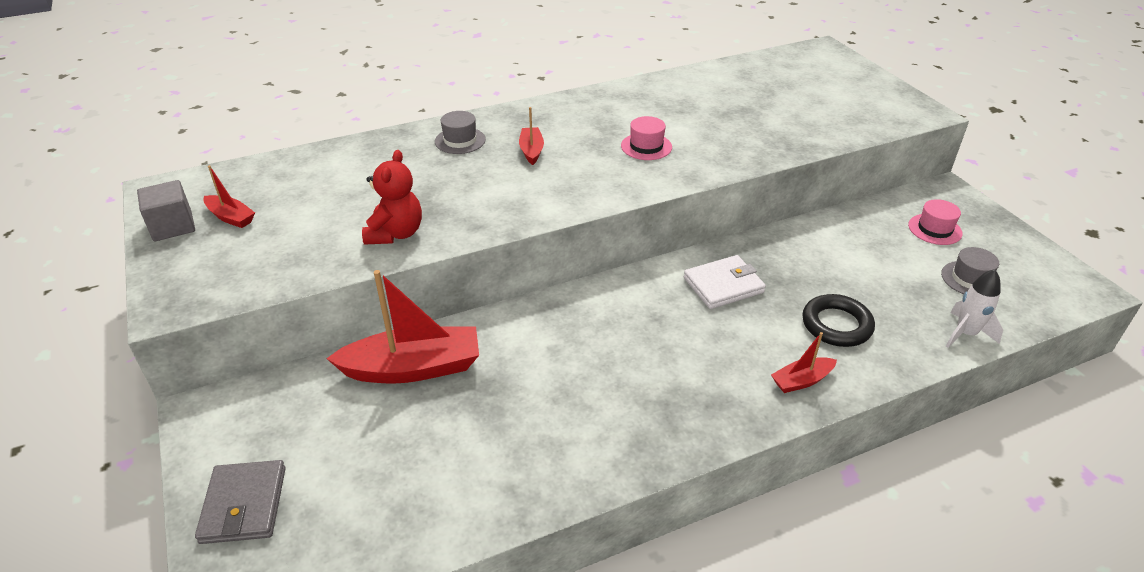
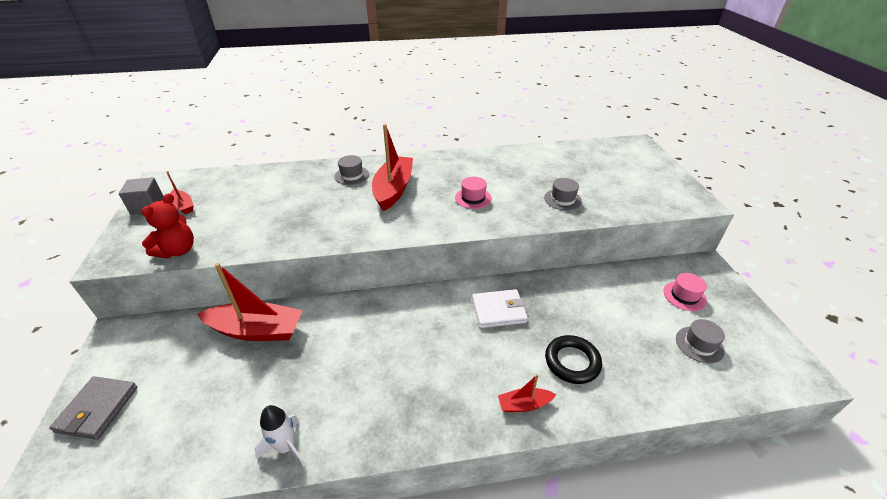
camera: 15 degrees right, 0 degrees up
(395, 234) = (272, 234): red teddy bear -> red teddy bear (178, 251)
(531, 151) = (393, 189): red boat -> red boat, size x2.04
(762, 132) = (562, 199): none -> grey hat
(965, 334) = (678, 393): white rocket -> white rocket (286, 447)

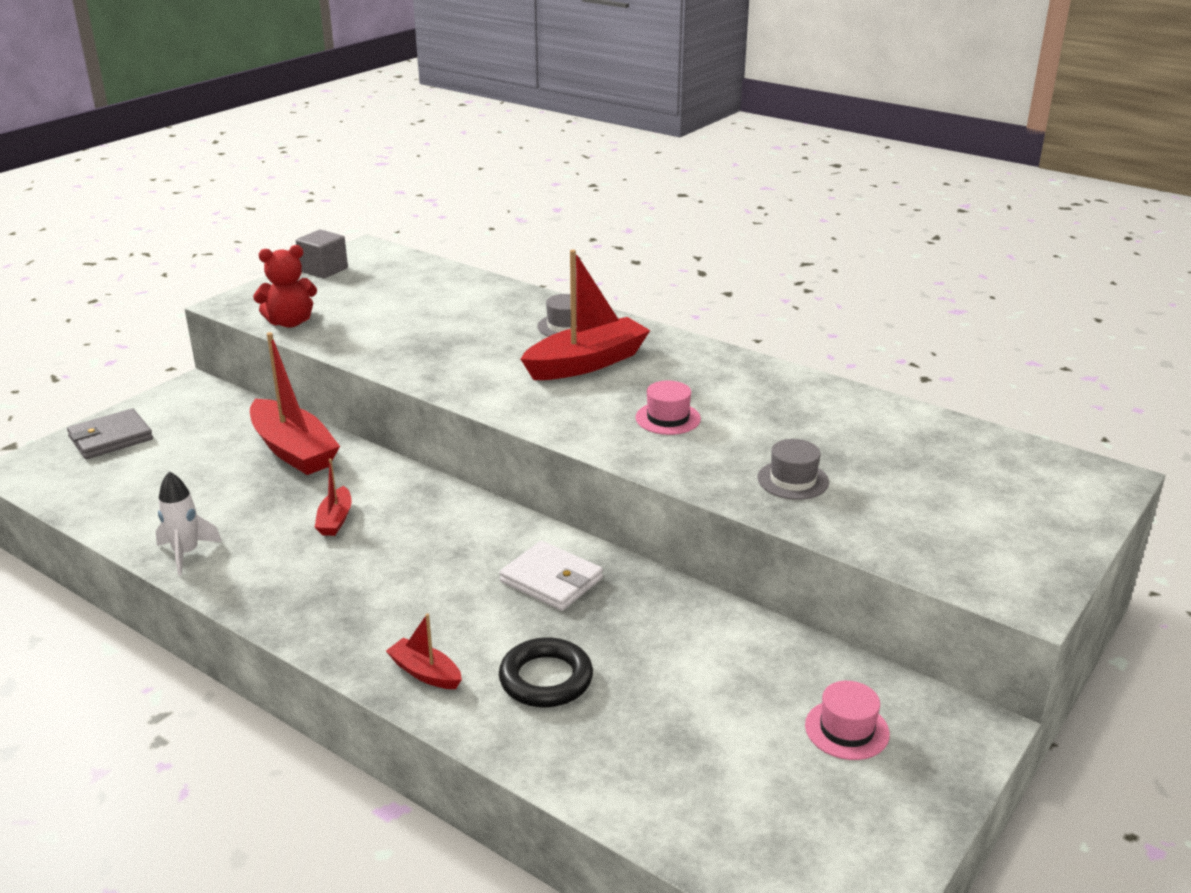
camera: 45 degrees right, 10 degrees down
(183, 206) = (353, 283): red boat -> red boat (335, 520)
(699, 344) = (751, 783): grey hat -> none

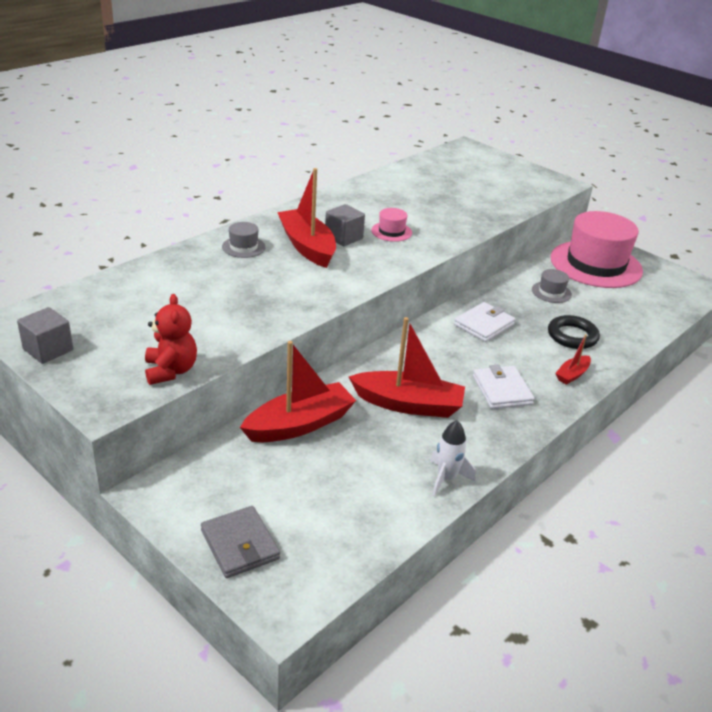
camera: 85 degrees left, 5 degrees up
(335, 520) = (408, 404): red boat -> red boat, size x2.04
(374, 598) = (502, 390): none -> white wallet
(627, 385) = (343, 237): none -> grey cube
(793, 480) = (465, 210): grey hat -> grey hat (551, 292)
(846, 729) = (596, 264): pink hat -> pink hat, size x2.43

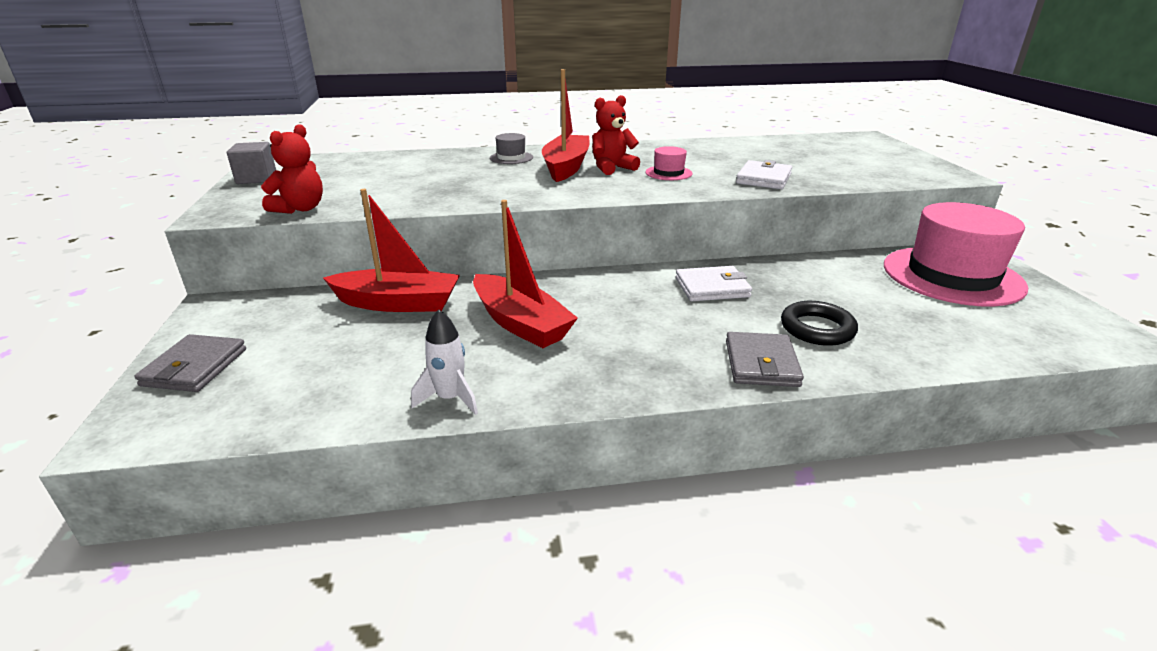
camera: 40 degrees right, 5 degrees down
(343, 237) = (612, 168): grey cube -> red teddy bear
(502, 390) = (644, 347): white wallet -> white wallet (763, 179)
(551, 292) = (846, 284): grey hat -> none
(572, 374) = (761, 363): red boat -> grey wallet

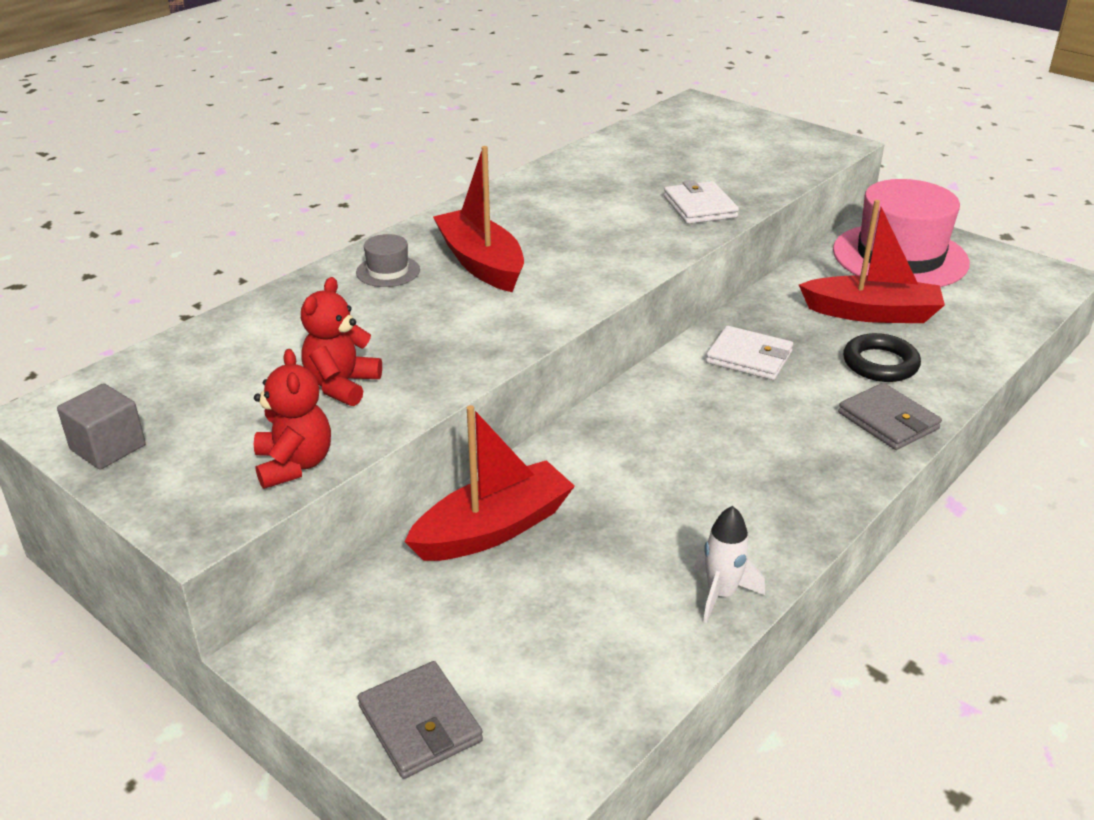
camera: 40 degrees left, 5 degrees up
(520, 323) = (651, 485): red boat -> red boat (871, 313)
(612, 168) = (533, 246): red teddy bear -> red teddy bear (341, 385)
(668, 173) = (602, 232): pink hat -> none
(712, 287) = (749, 357): white wallet -> white wallet turned 75 degrees clockwise

